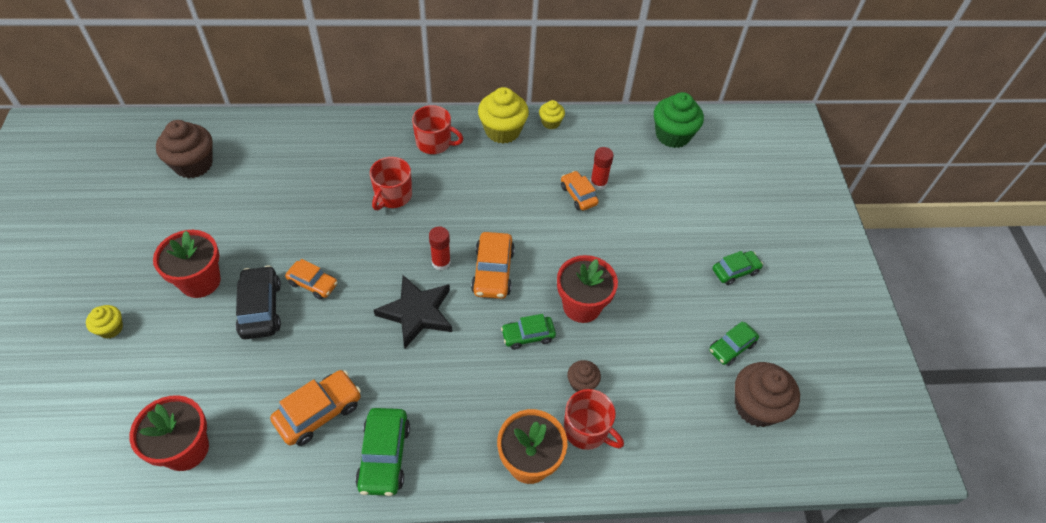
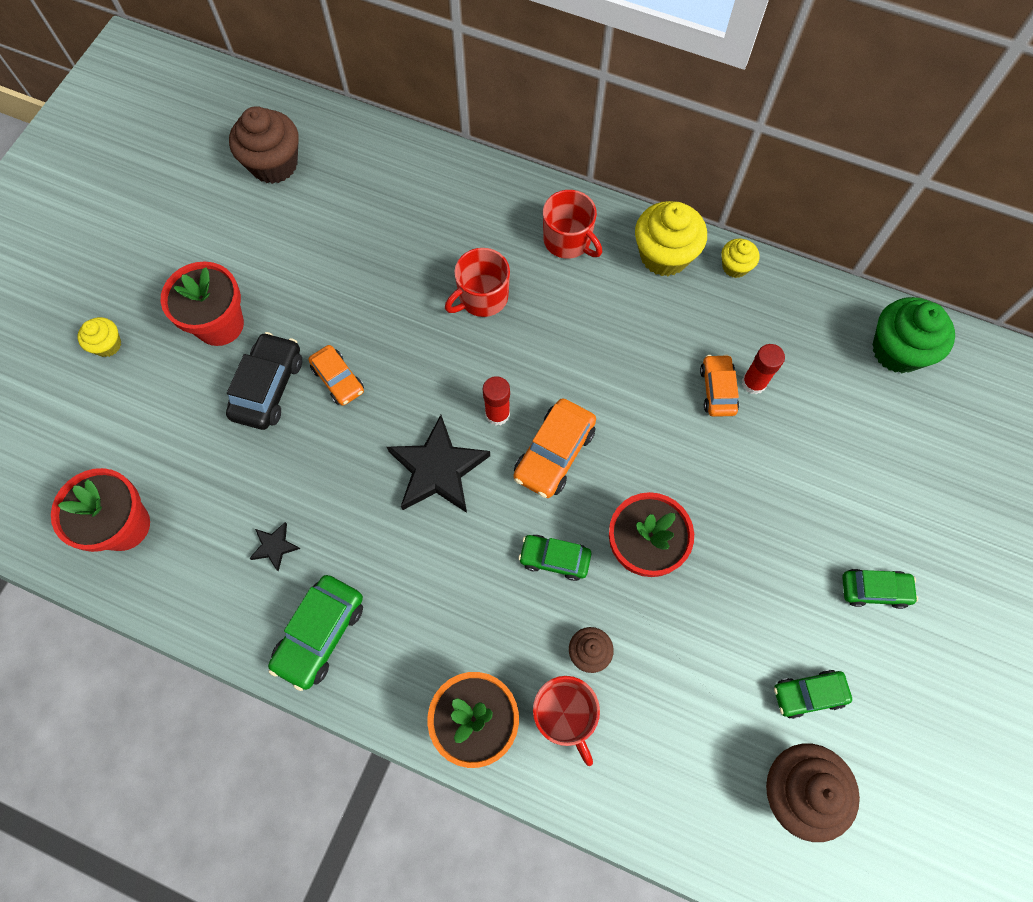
camera: 30 degrees right, 15 degrees up
(319, 412) = (274, 546): orange car -> black star

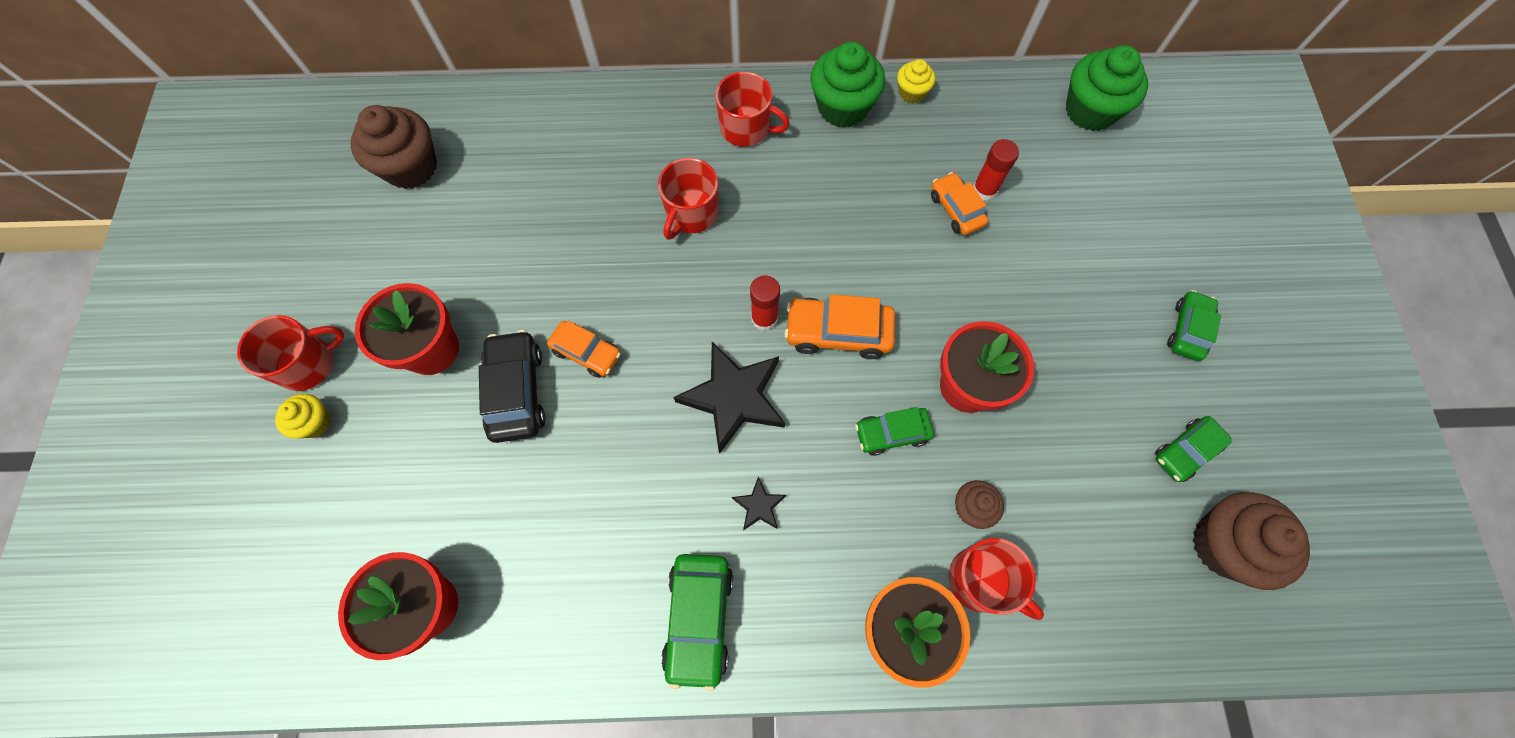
camera: 25 degrees left, 0 degrees up
(123, 296) = (308, 364): none -> red mug
(274, 546) = (605, 551): black star -> black star (759, 506)
(554, 453) = (838, 332): orange car -> orange car turned 90 degrees clockwise
(664, 255) = (843, 107): yellow cupcake -> green cupcake
(874, 590) = (1188, 330): green car -> green car turned 45 degrees counterclockwise

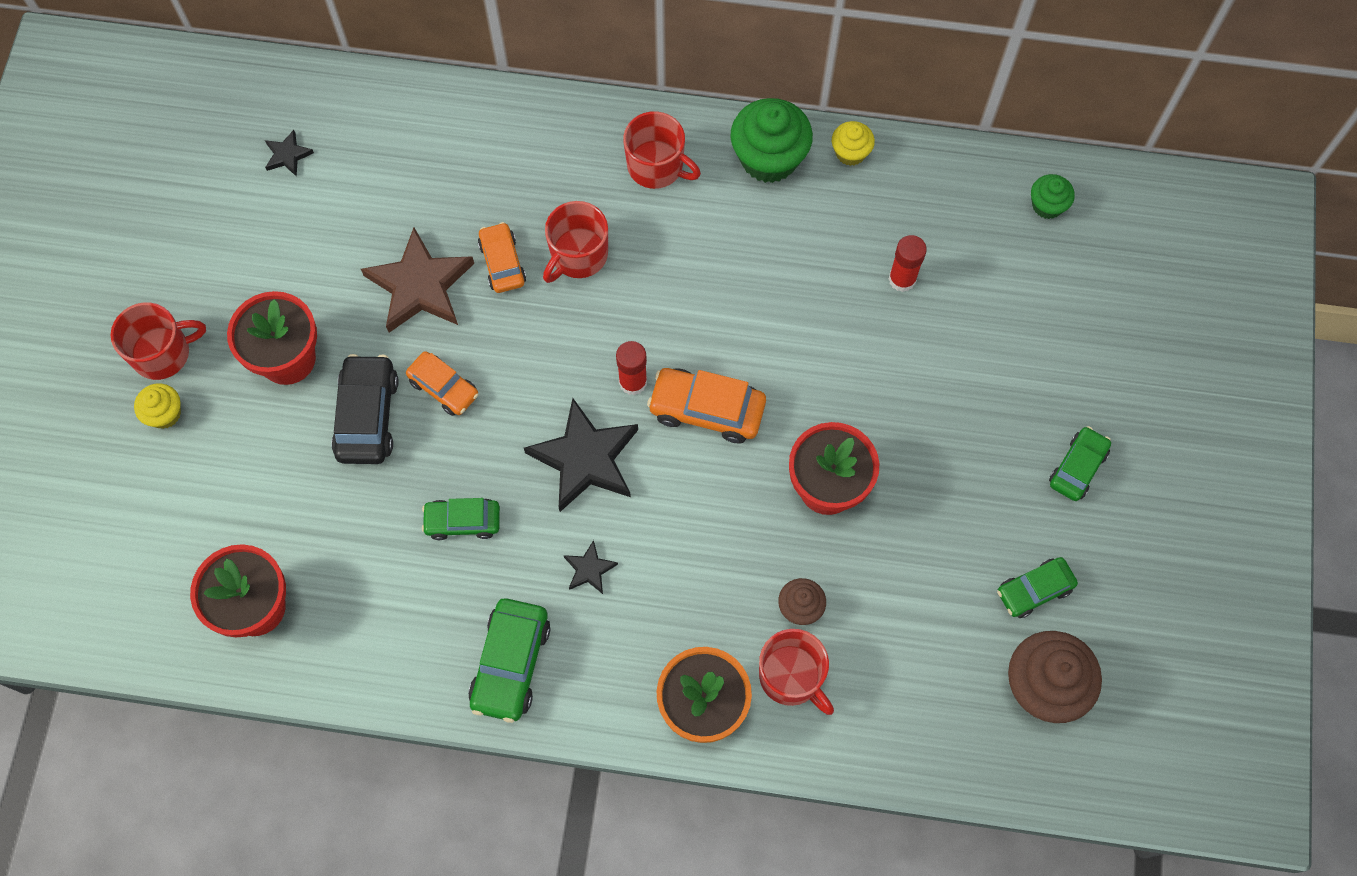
camera: 10 degrees right, 0 degrees up
(411, 167) = (287, 155): brown cupcake -> black star
(550, 263) = (420, 286): none -> brown star
(892, 433) = (738, 521): green car -> green car (463, 521)
(956, 209) = (865, 296): orange car -> orange car (502, 263)
(1090, 111) = (1047, 205): green cupcake -> green cupcake, size x0.53

